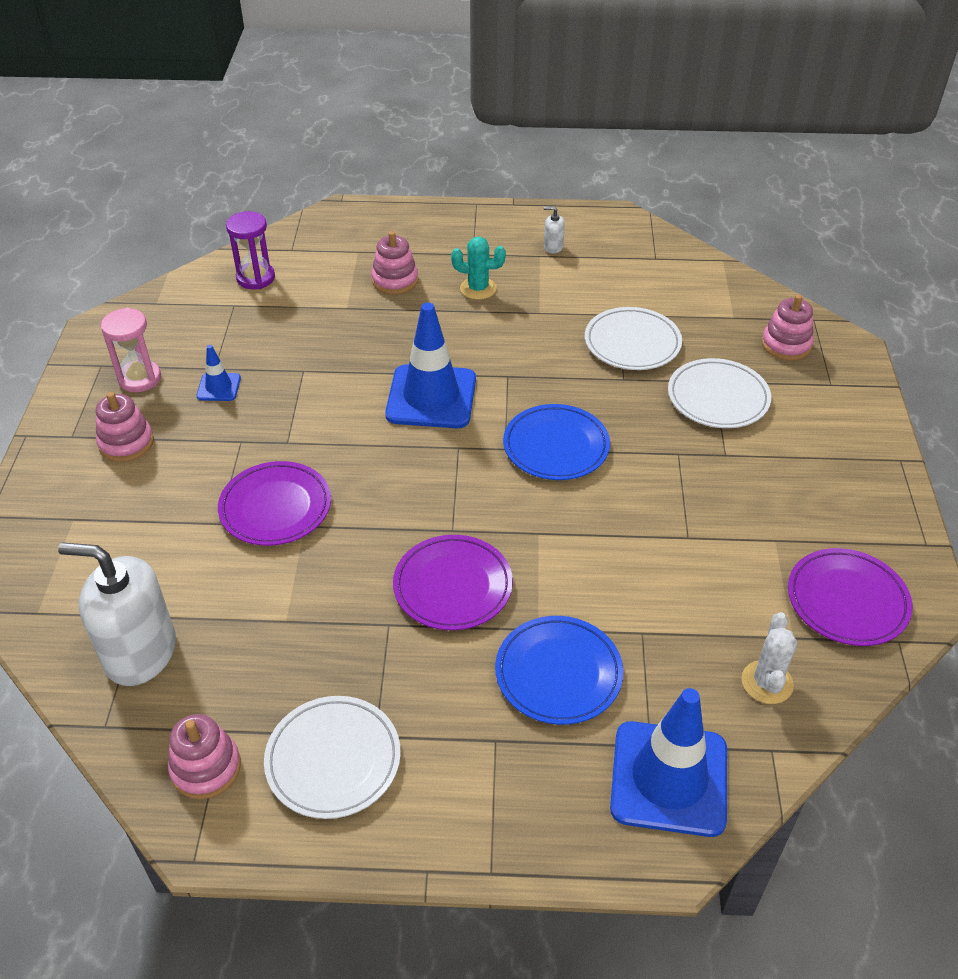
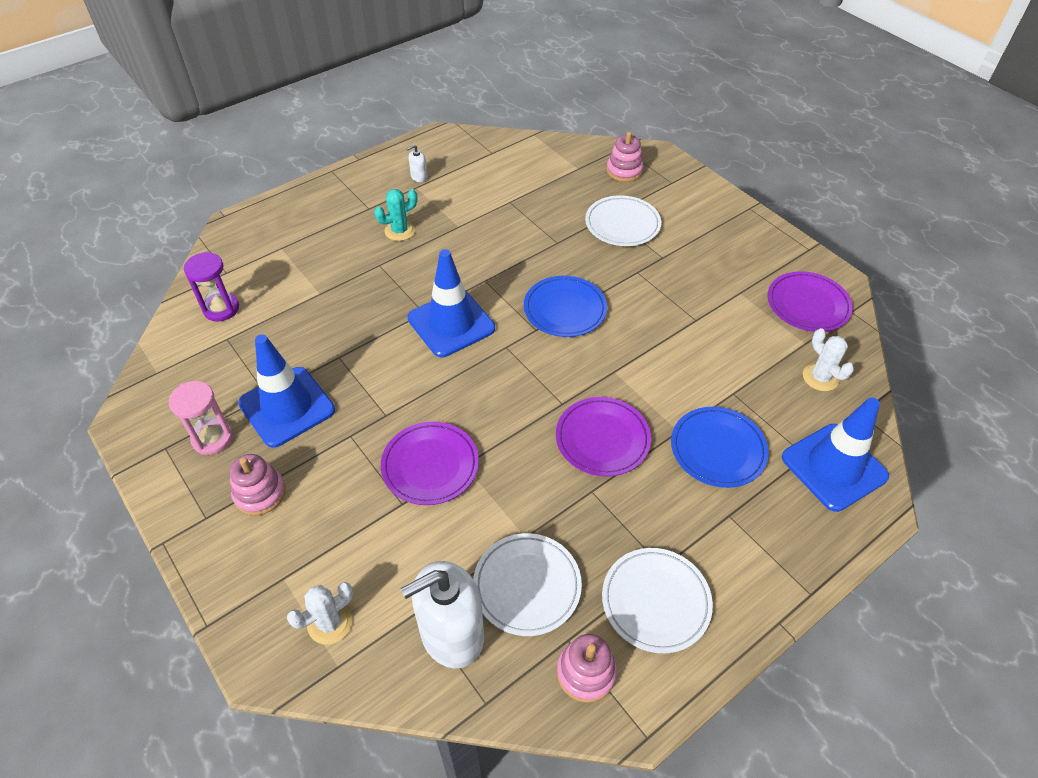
camera: 40 degrees left, 5 degrees up
(66, 576) = (330, 623): none -> white cactus
(219, 387) = (287, 407): blue traffic cone -> blue traffic cone, size x2.12
(395, 280) = (334, 255): pink stacking toy -> none
(632, 343) = (538, 216): white plate -> white plate (527, 586)

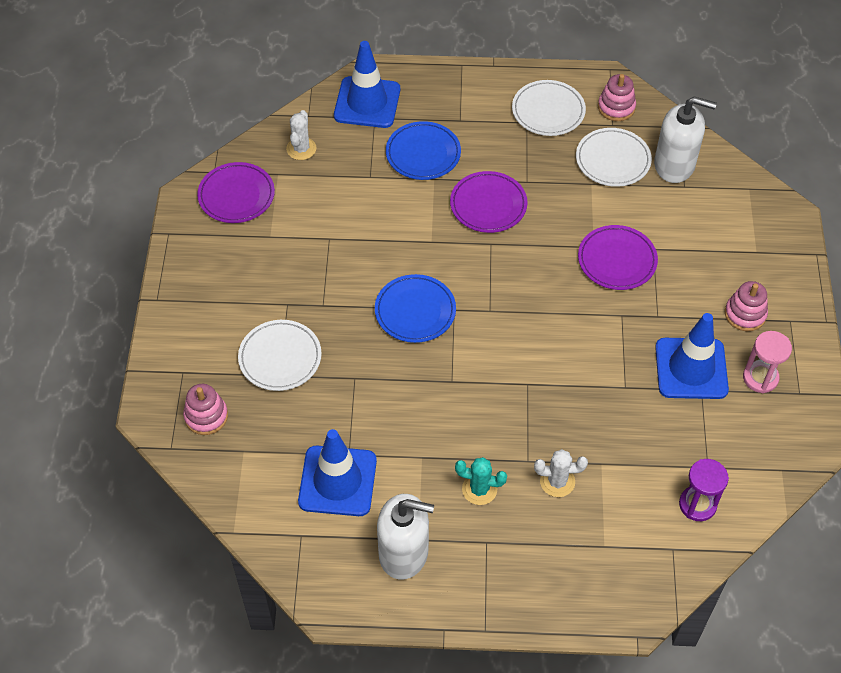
camera: 140 degrees left, 5 degrees up
(330, 623) = (741, 211): white cactus -> white cactus (557, 481)
(419, 177) = (404, 553): white soap dispenser -> white soap dispenser, size x2.44
(451, 323) = (514, 358): blue traffic cone -> blue traffic cone (337, 481)

